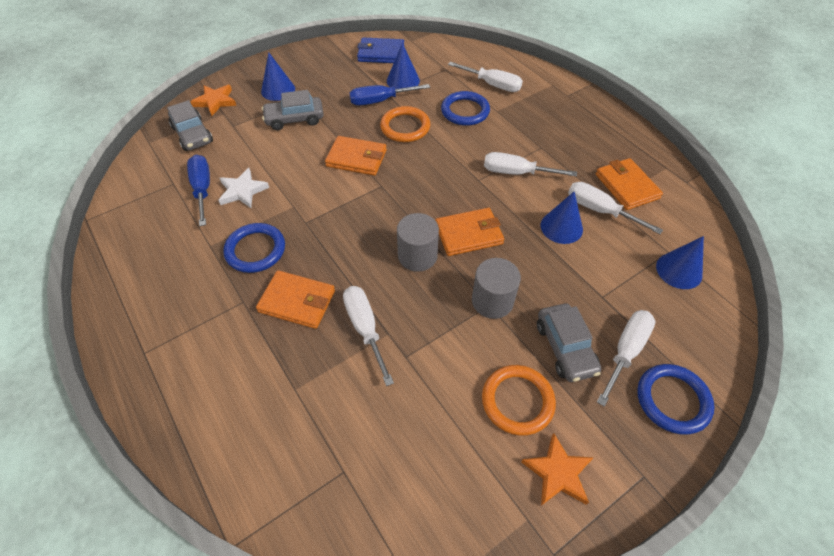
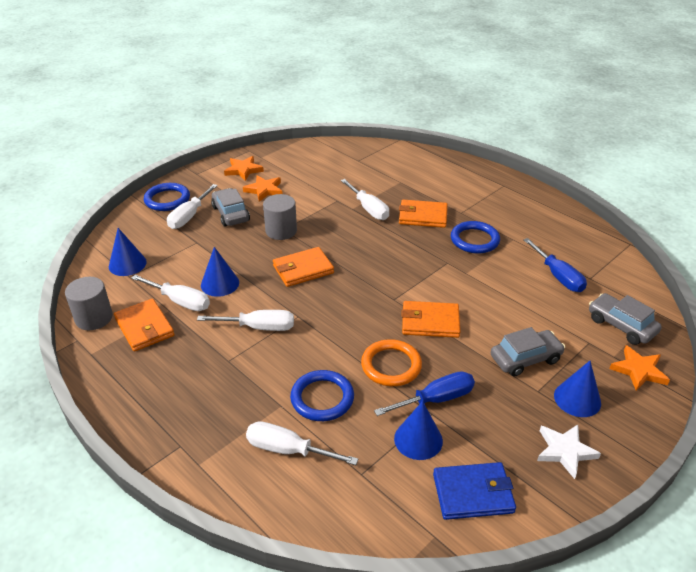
camera: 170 degrees right, 15 degrees down
(242, 191) = (521, 279): white star -> white star (565, 451)
(417, 256) = (343, 250): grey cylinder -> grey cylinder (94, 318)
(517, 401) = (264, 190): orange ring -> orange star

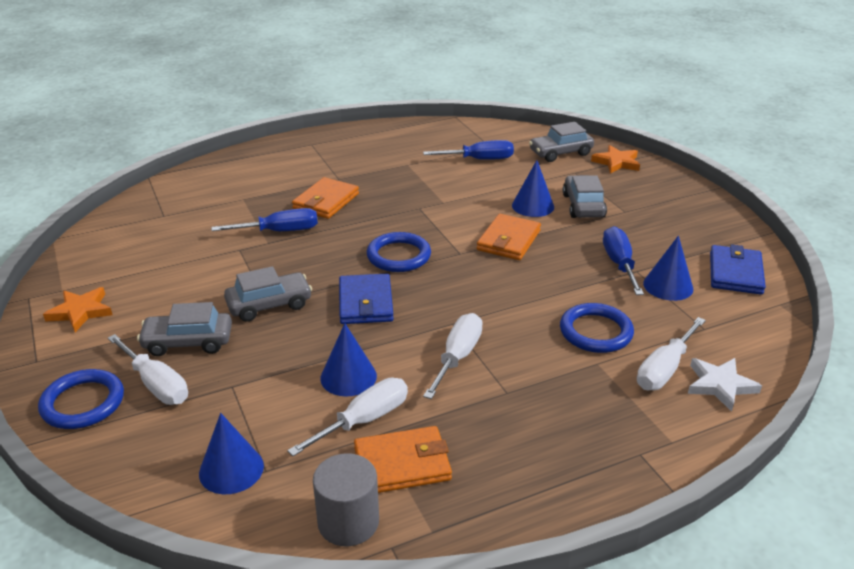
camera: 70 degrees left, 5 degrees down
(264, 190) = (156, 302): orange star -> none
(281, 231) = (269, 305): grey cylinder -> grey car
(303, 269) = (365, 303): orange wallet -> blue wallet
(368, 209) = (280, 231): white screwdriver -> blue screwdriver
(391, 365) = (563, 278): orange ring -> none
(474, 240) = (393, 184): blue ring -> blue ring (398, 256)
(565, 451) = (696, 219): white star -> white star (720, 385)
(577, 399) = (640, 197): blue cone -> blue cone (533, 206)

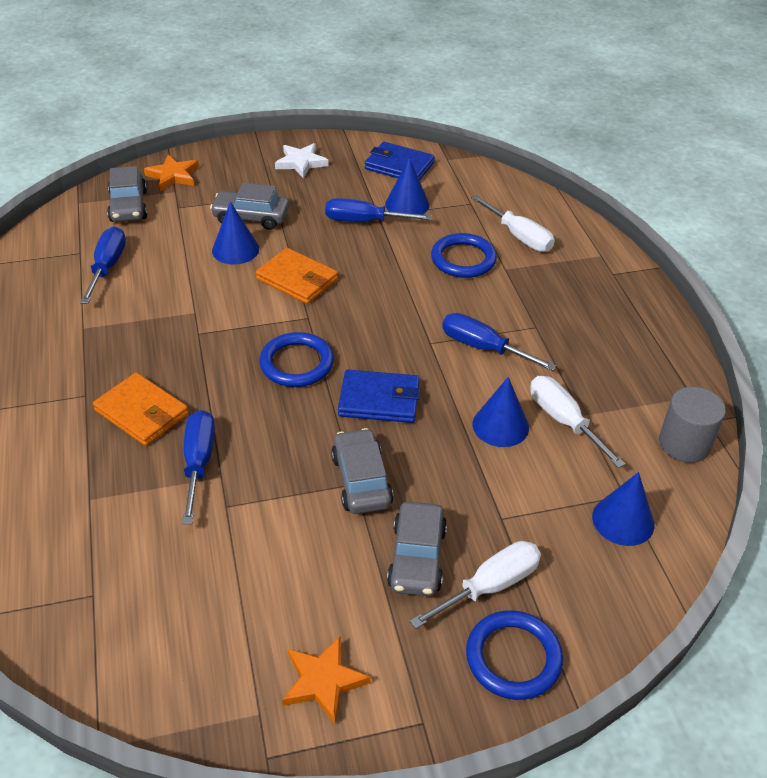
camera: 80 degrees left, 10 degrees up
(402, 464) = (620, 403): orange wallet -> none
(457, 357) = (483, 347): white screwdriver -> blue screwdriver
(720, 385) = (542, 216): white star -> white star (301, 163)

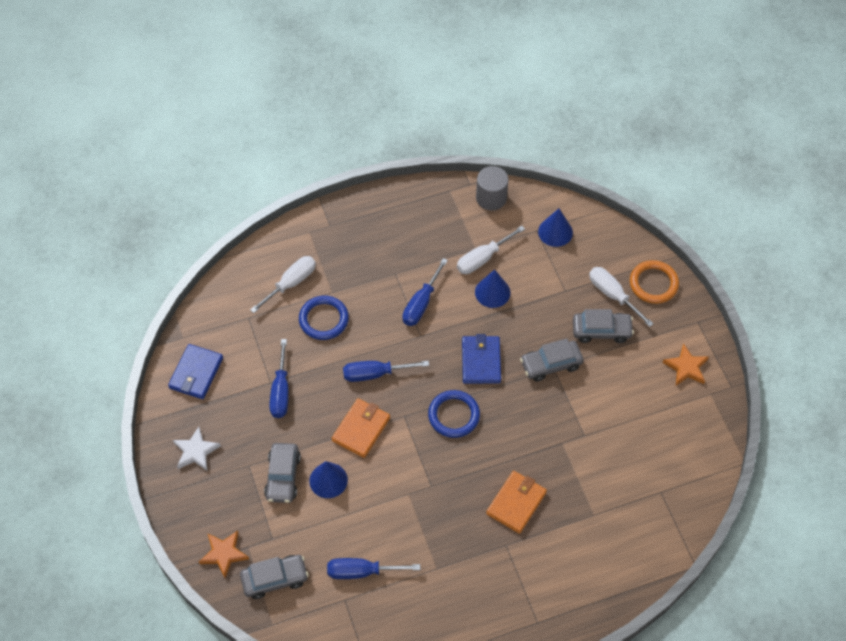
camera: 95 degrees left, 15 degrees up
(199, 463) = (553, 458): blue screwdriver -> blue screwdriver (375, 374)
(407, 204) = (254, 362): blue cone -> none
(513, 658) = (653, 284): blue ring -> orange ring

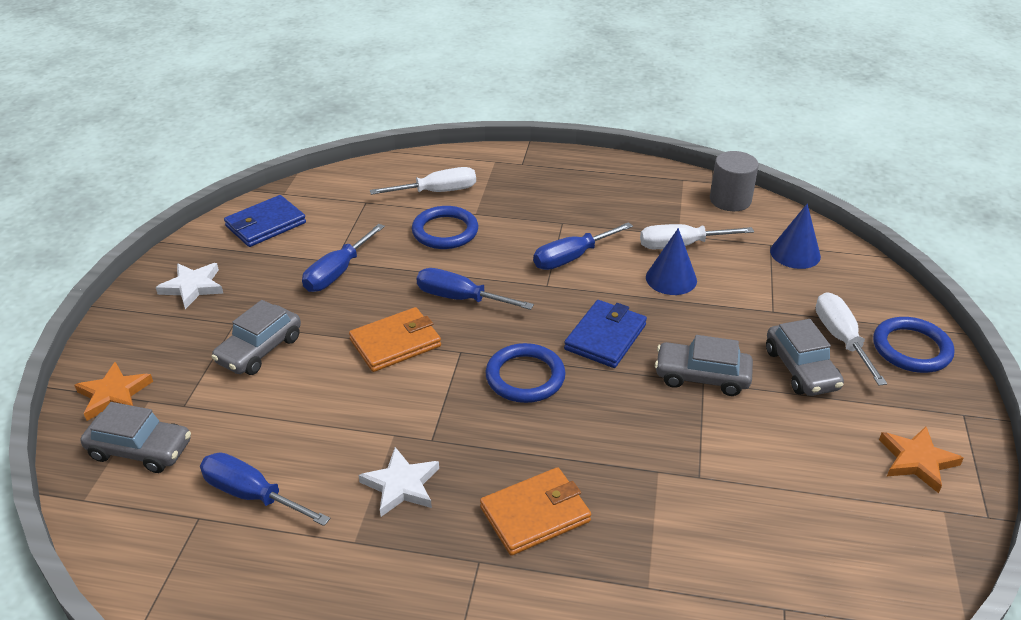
camera: 30 degrees right, 20 degrees down
(328, 480) = (308, 376): blue cone -> none
(436, 523) = (401, 485): none -> white star
(601, 331) = (801, 369): grey car -> grey car turned 45 degrees clockwise
(653, 284) = (911, 348): orange ring -> blue ring

